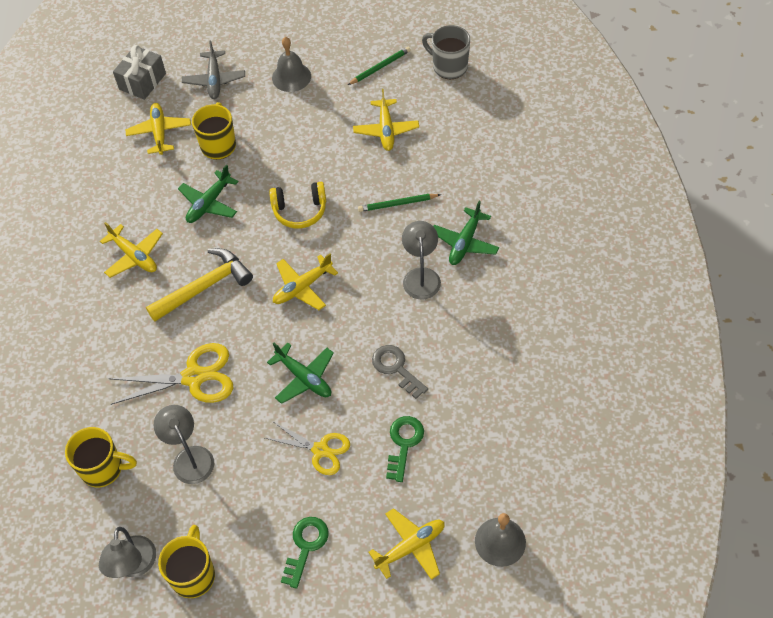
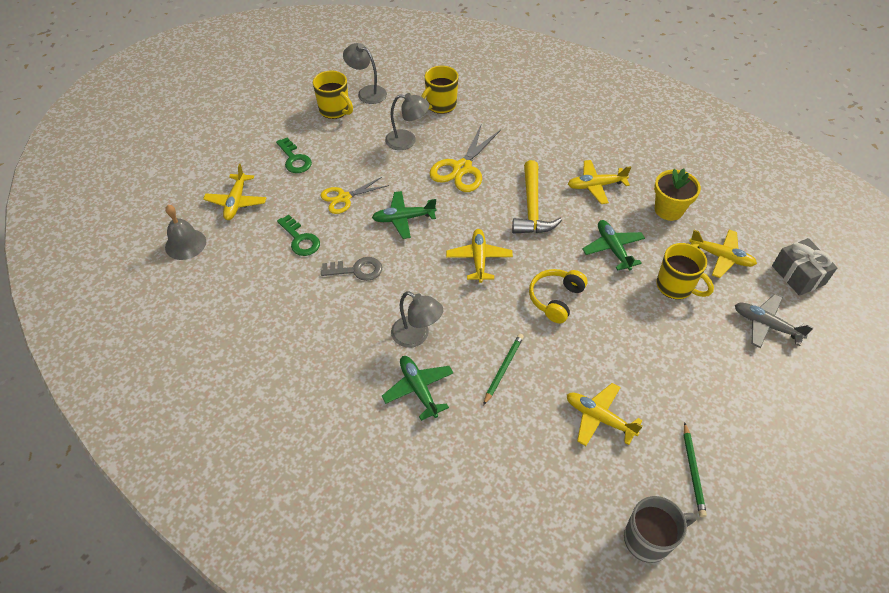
camera: 125 degrees right, 5 degrees down
(126, 189) = (668, 210): none -> yellow flower pot
(291, 77) = (730, 385): grey bell -> none

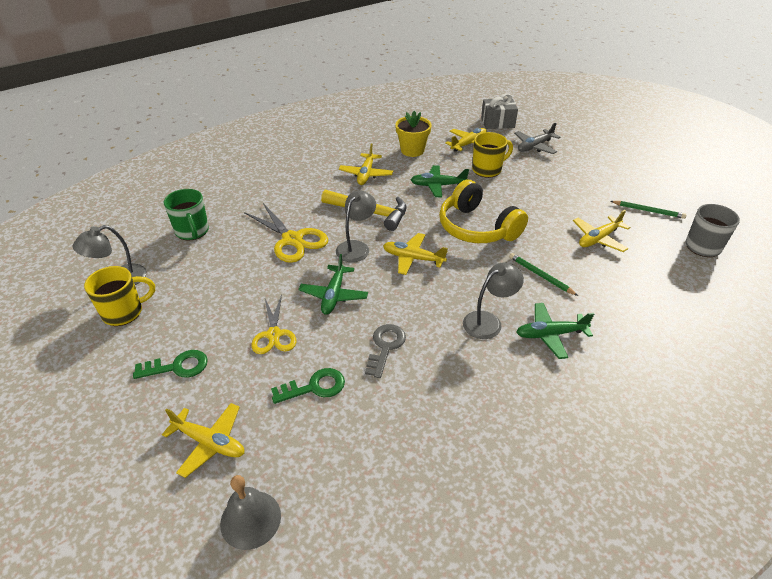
camera: 70 degrees left, 10 degrees down
(407, 141) = (224, 266): grey lamp -> grey lamp (356, 247)
(440, 105) = (192, 231): yellow mug -> green mug
(555, 299) = (477, 228): yellow headphones -> yellow headphones, size x1.59

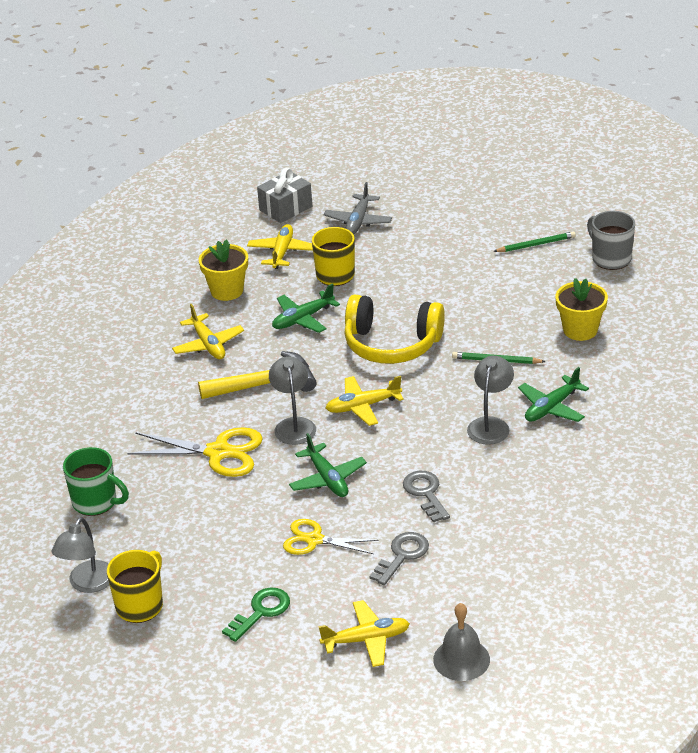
camera: 35 degrees left, 5 degrees down
(274, 334) = (314, 540): yellow scissors -> yellow scissors turned 150 degrees clockwise
(314, 387) = (402, 556): green key -> grey key
(598, 239) = (515, 297): yellow plane -> none
(630, 286) = (580, 330): none -> yellow flower pot

